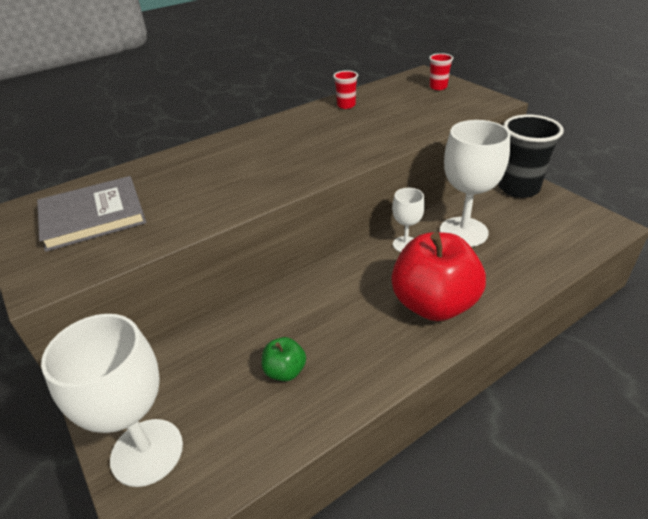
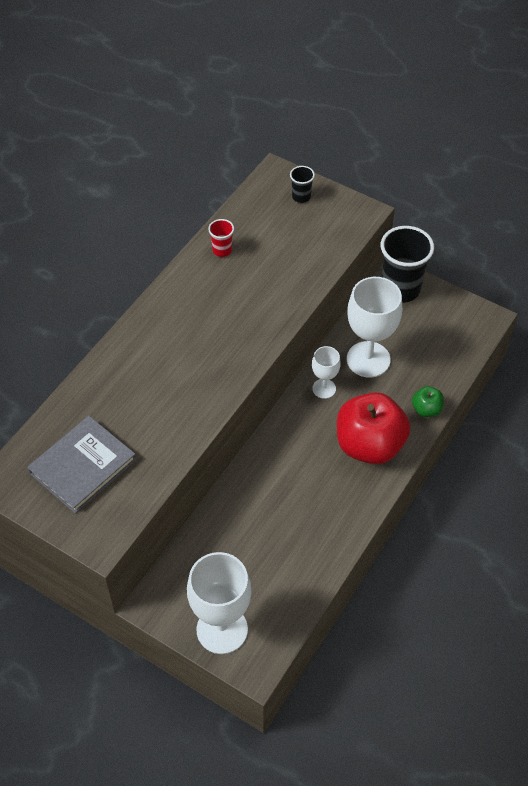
camera: 25 degrees left, 15 degrees up
(285, 371) = (284, 539): green apple -> green apple (426, 409)
(438, 87) = (301, 197): red cup -> black cup

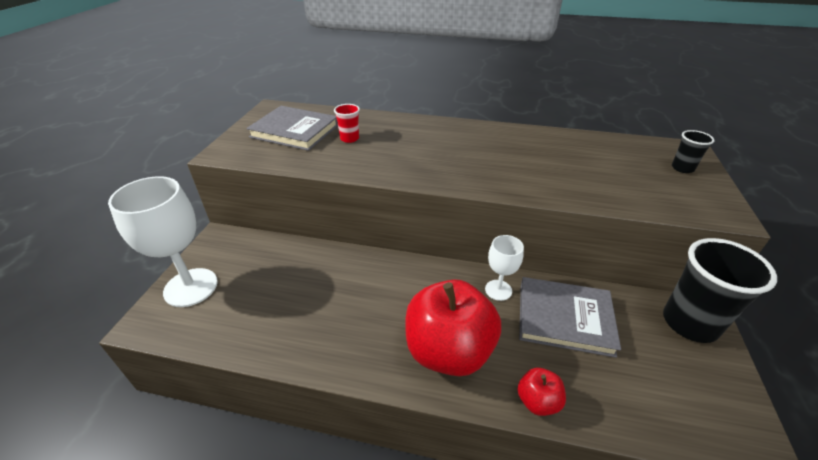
camera: 70 degrees right, 15 degrees down
(222, 250) = (562, 142): red cup -> red cup (349, 138)
(368, 359) = (564, 318): white goblet -> grey book
(426, 409) = (537, 401): green apple -> red apple

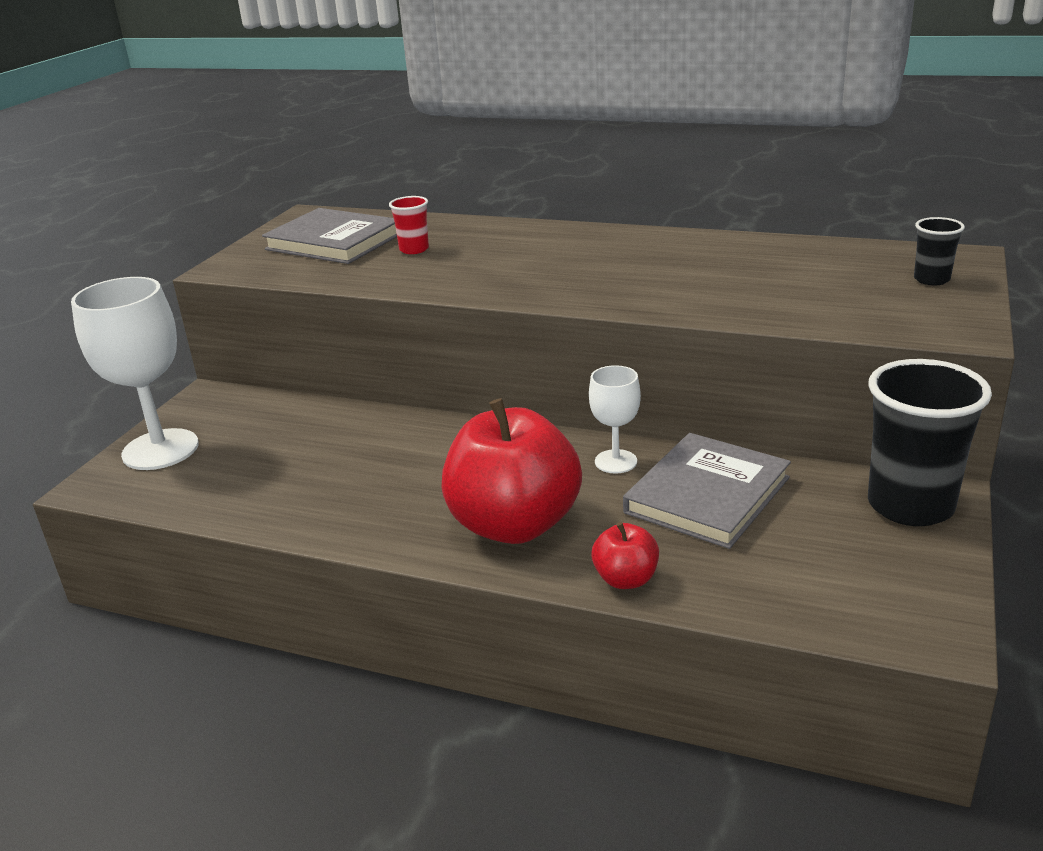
camera: 10 degrees right, 10 degrees down
(564, 318) = (707, 495): grey book -> grey book turned 75 degrees counterclockwise

